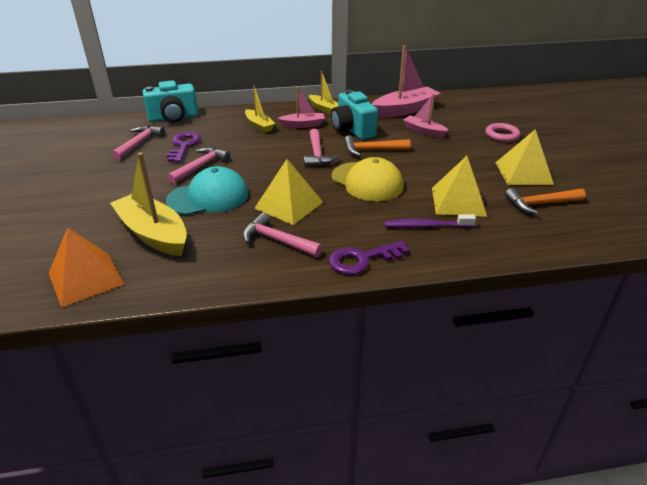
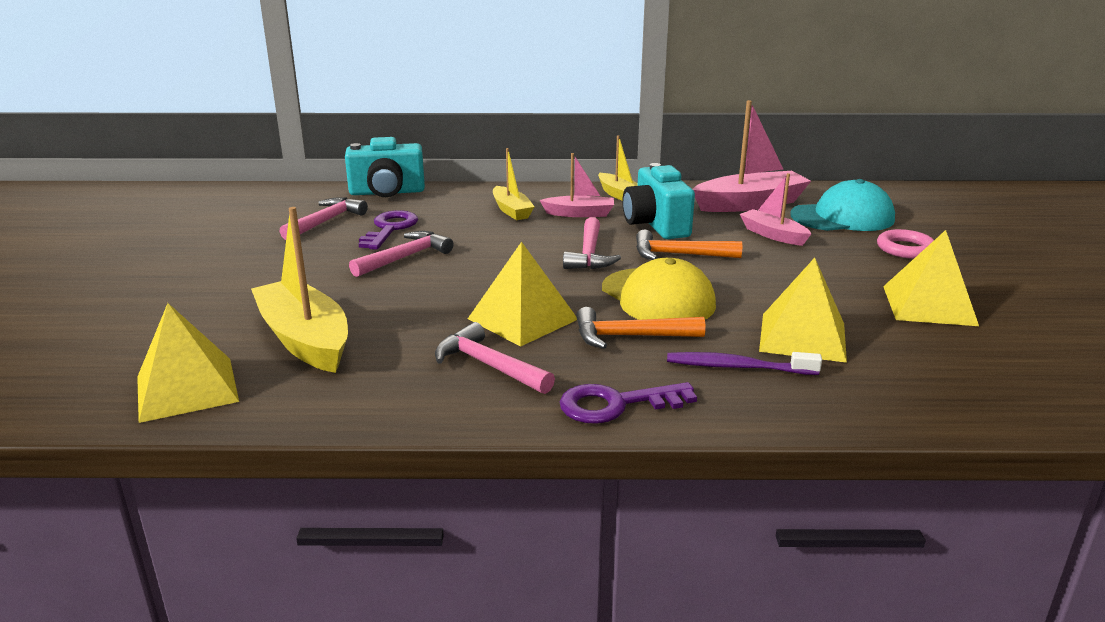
camera: 10 degrees right, 10 degrees down
(86, 278) = (187, 388): orange pyramid -> yellow pyramid
(208, 197) = (403, 298): turquoise cap -> turquoise cap (842, 217)
(540, 204) = (947, 352): orange hammer -> orange hammer (630, 336)

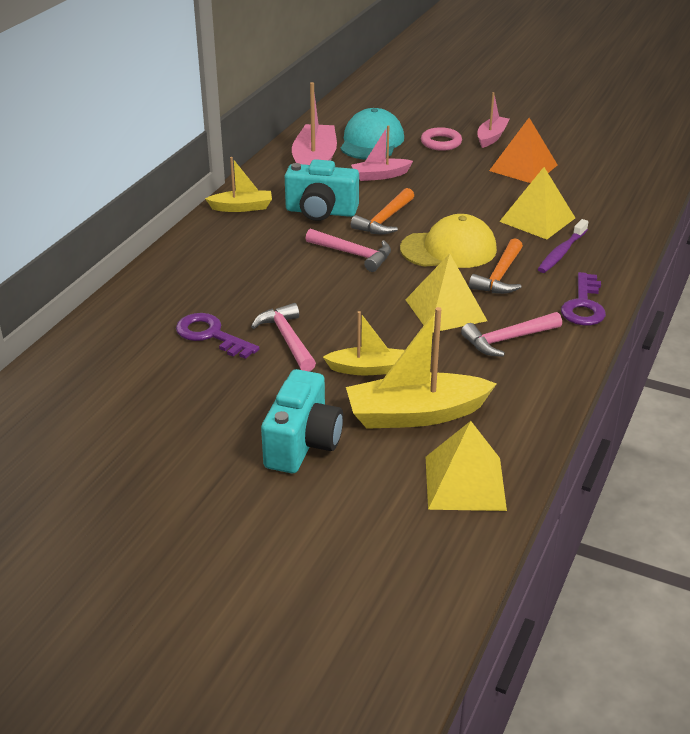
camera: 65 degrees left, 10 degrees up
(325, 222) = (155, 368): pink hammer -> none
(387, 192) = (107, 319): turquoise camera -> turquoise camera (303, 443)
(511, 210) = (226, 265): yellow boat -> yellow boat (367, 369)
(579, 214) = (265, 236): pink boat -> pink boat (491, 137)
(928, 305) = (523, 167): yellow pyramid -> orange pyramid

